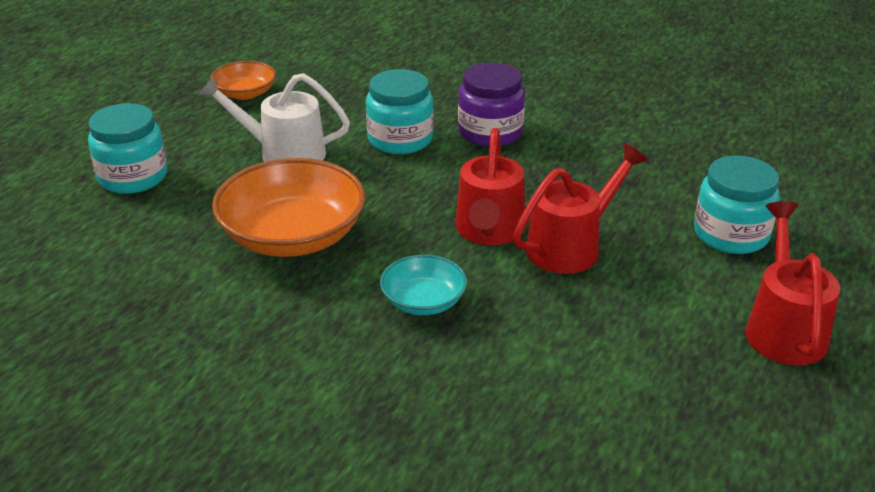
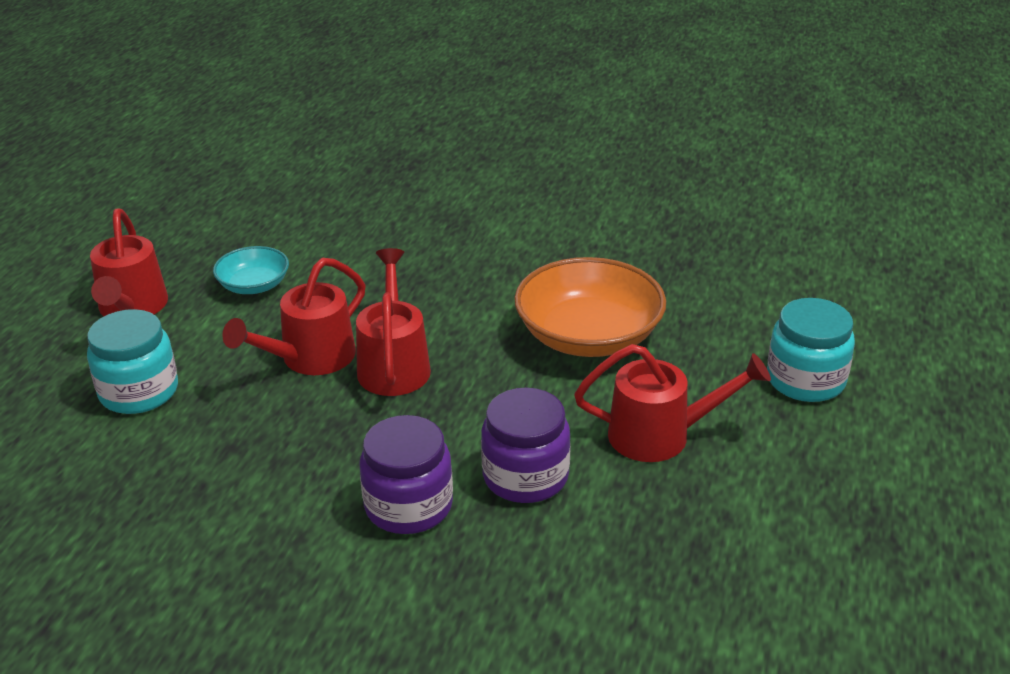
camera: 170 degrees right, 0 degrees up
(245, 93) = (785, 536): orange bowl -> none
(282, 153) = (662, 435): white watering can -> red watering can
(400, 139) = (525, 476): turquoise jar -> purple jar
(423, 301) = (443, 294): turquoise bowl -> turquoise bowl (254, 285)

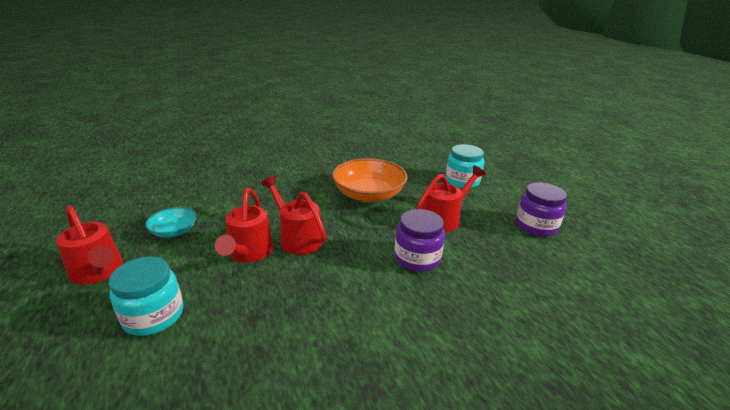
camera: 40 degrees left, 5 degrees down
(408, 506) = (385, 297): purple jar -> purple jar (536, 226)

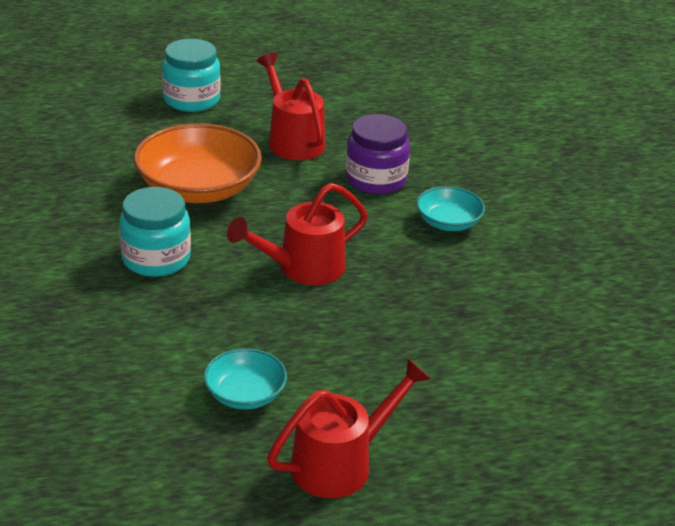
camera: 80 degrees left, 5 degrees up
(153, 315) = (447, 393): turquoise jar -> turquoise jar (156, 259)
(248, 253) = (330, 314): red watering can -> none
(376, 301) = (448, 222): none -> turquoise bowl
(536, 226) = (331, 81): purple jar -> none

